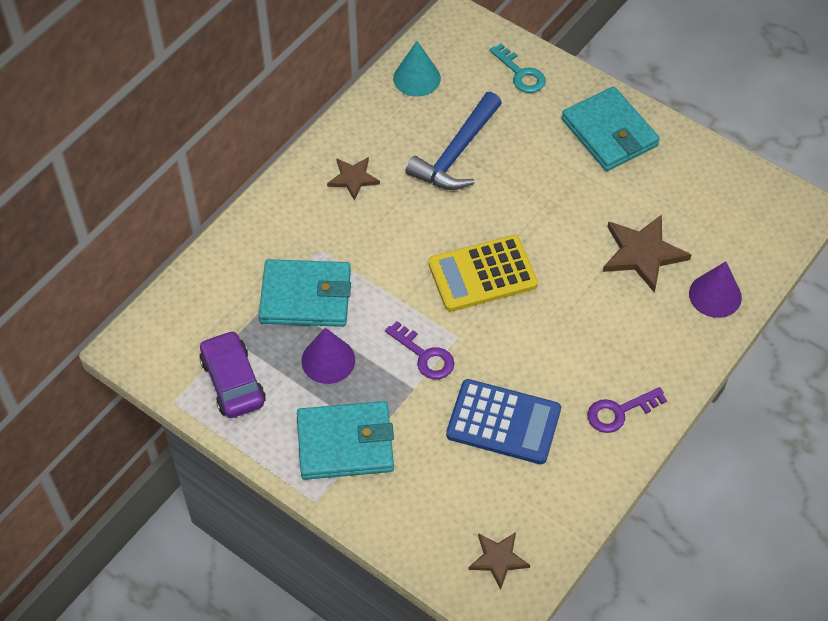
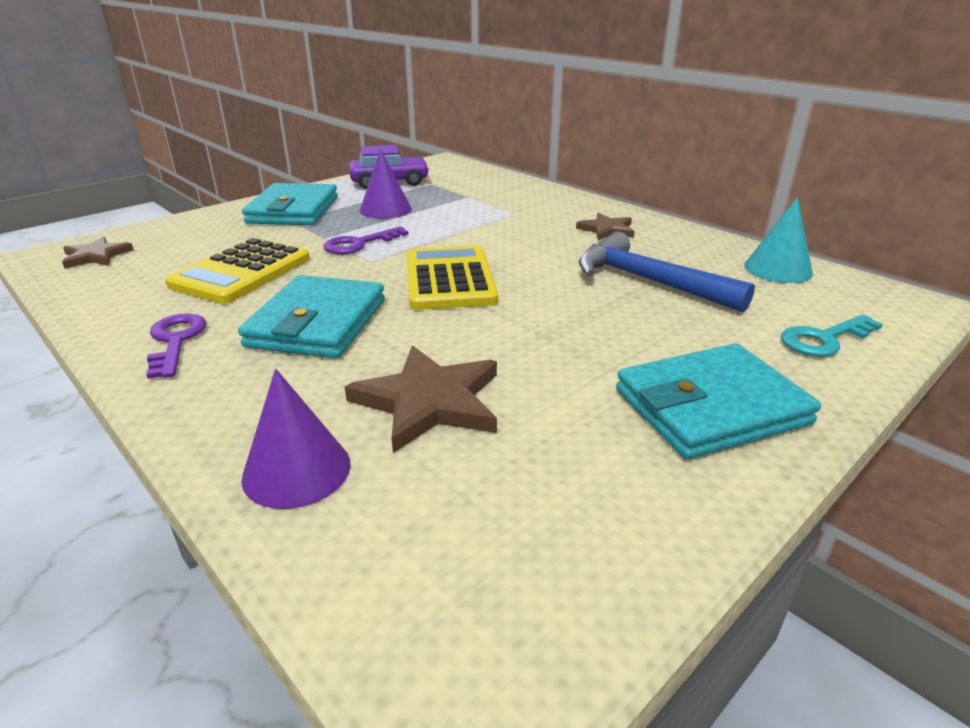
camera: 100 degrees right, 25 degrees down
(306, 296) = (461, 206): turquoise wallet -> turquoise wallet (318, 323)
(503, 422) = (241, 272): blue calculator -> yellow calculator

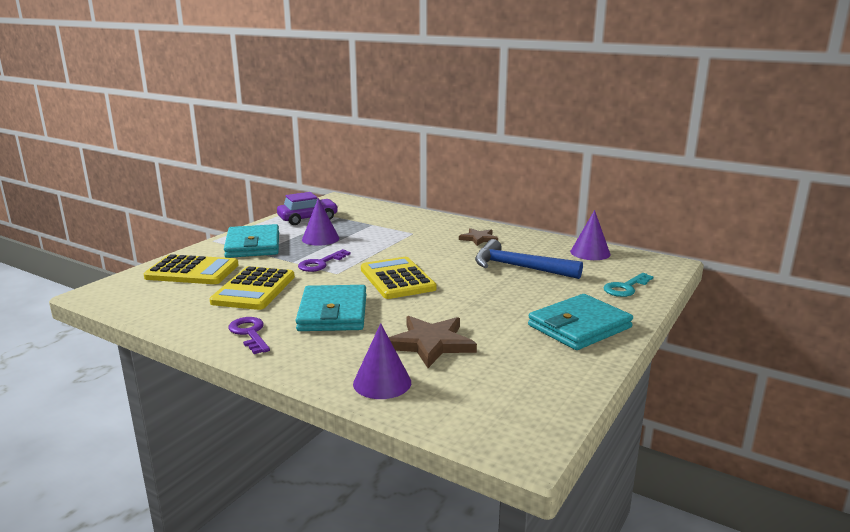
camera: 15 degrees left, 10 degrees down
(96, 256) = (134, 290): brown star -> none
(189, 237) = (192, 271): none -> yellow calculator
(778, 269) = (590, 253): turquoise cone -> purple cone

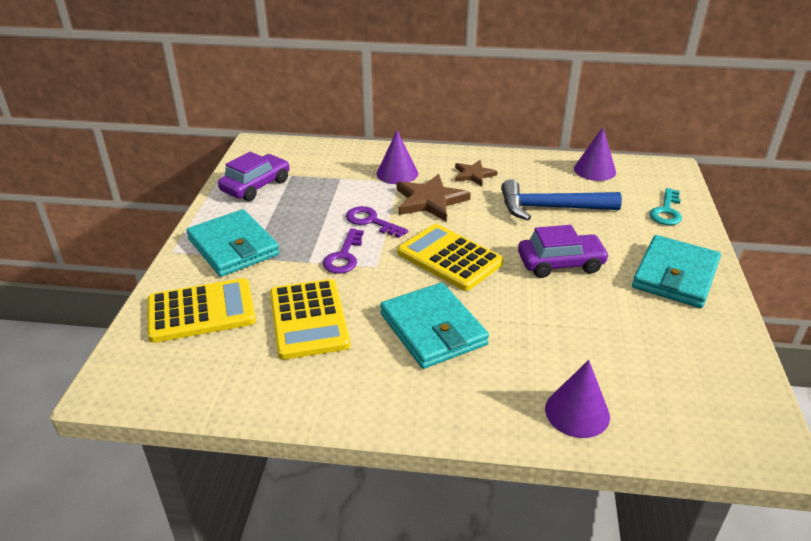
camera: 25 degrees left, 15 degrees up
(250, 333) = (374, 390): purple key -> purple key (371, 221)
(320, 238) = (304, 216): purple cone -> purple cone (397, 173)
(431, 343) = (570, 342): brown star -> brown star (430, 201)
(484, 299) = (560, 263): none -> purple car

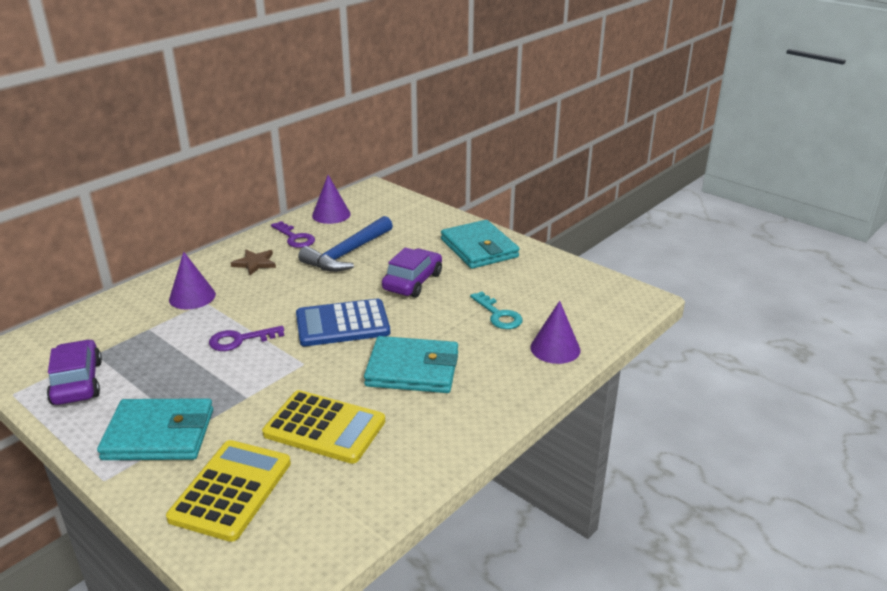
camera: 55 degrees left, 5 degrees down
(344, 256) = (267, 374): purple key -> purple key (295, 238)
(430, 201) = (257, 299): brown star -> none
(449, 258) = (342, 324): yellow calculator -> blue calculator
(666, 211) = (415, 216): turquoise key -> turquoise key (498, 315)

